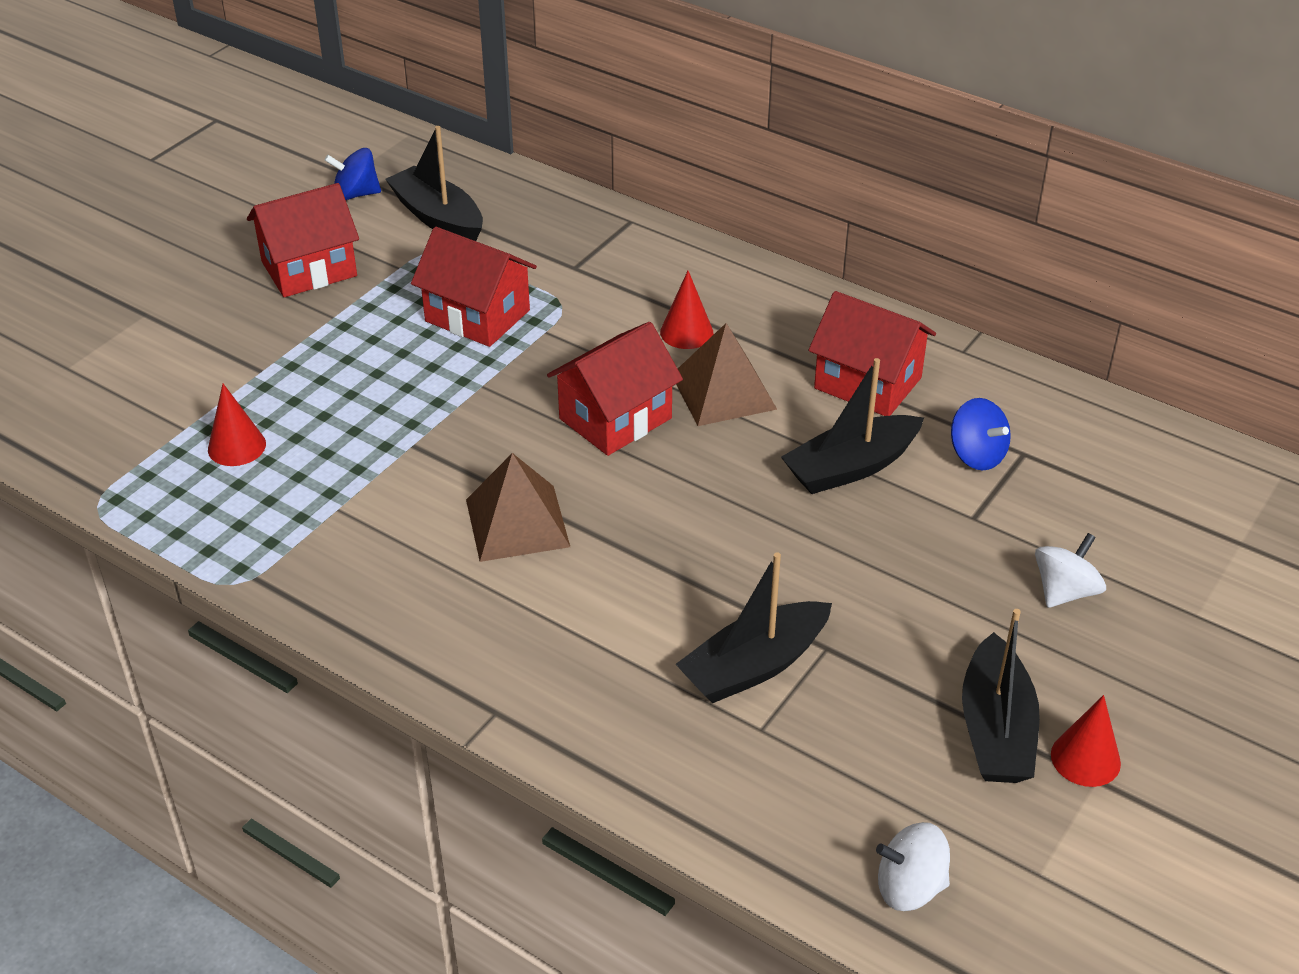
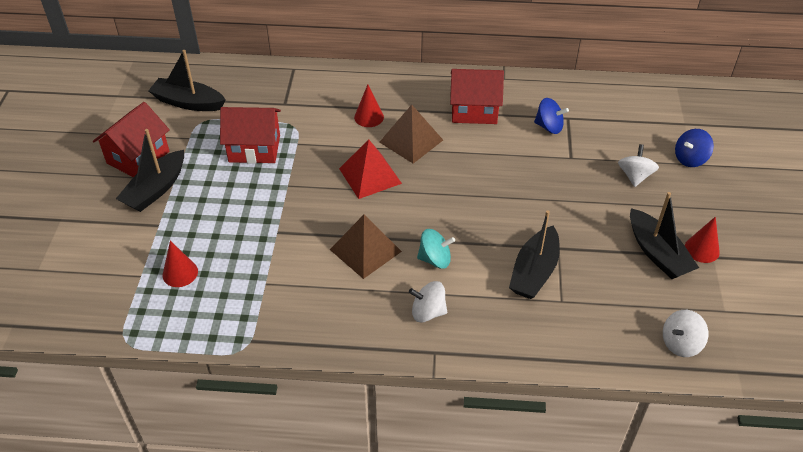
camera: 30 degrees left, 5 degrees up
(356, 194) = (130, 105): blue spinning top -> blue spinning top (690, 159)
(534, 651) = (428, 312): none -> white spinning top
(611, 580) = (435, 259): none -> turquoise spinning top
(615, 418) = (370, 175): red house -> red pyramid
(850, 467) = (499, 155): black boat -> black boat (156, 189)

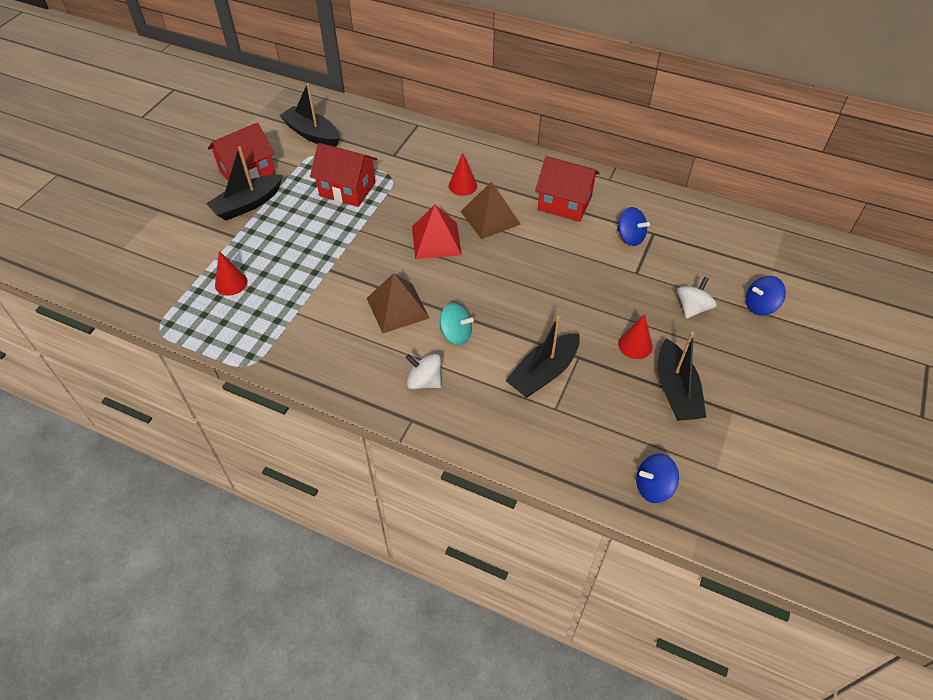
camera: 20 degrees right, 5 degrees up
(680, 343) = (653, 487): white spinning top -> blue spinning top
(702, 249) = (724, 400): red cone -> red cone (635, 345)

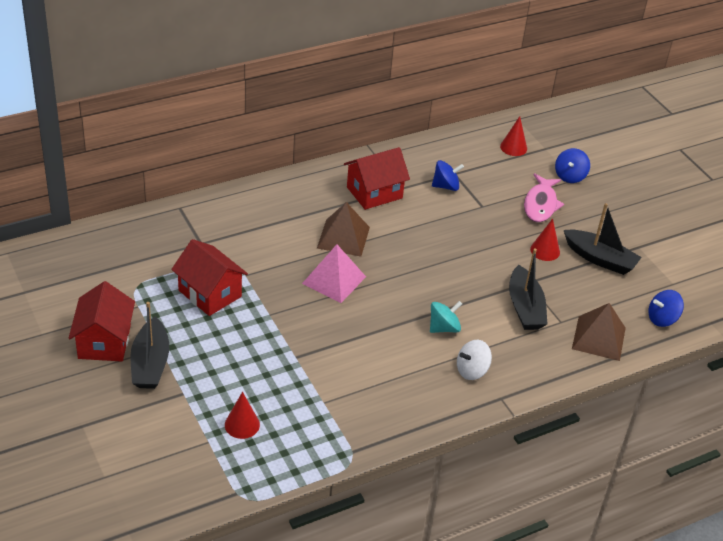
camera: 55 degrees left, 10 degrees down
(312, 134) = (105, 273): black boat -> none
(347, 189) = (210, 293): red house -> red house turned 75 degrees clockwise
(397, 308) = (383, 342): brown pyramid -> brown pyramid (599, 338)
(436, 240) = (334, 280): red pyramid -> pink pyramid
(462, 185) = (289, 229): red cone -> red cone (513, 147)
(653, 487) = (662, 319): blue spinning top -> blue spinning top turned 45 degrees clockwise
(692, 308) = (540, 204): white spinning top -> pink fish

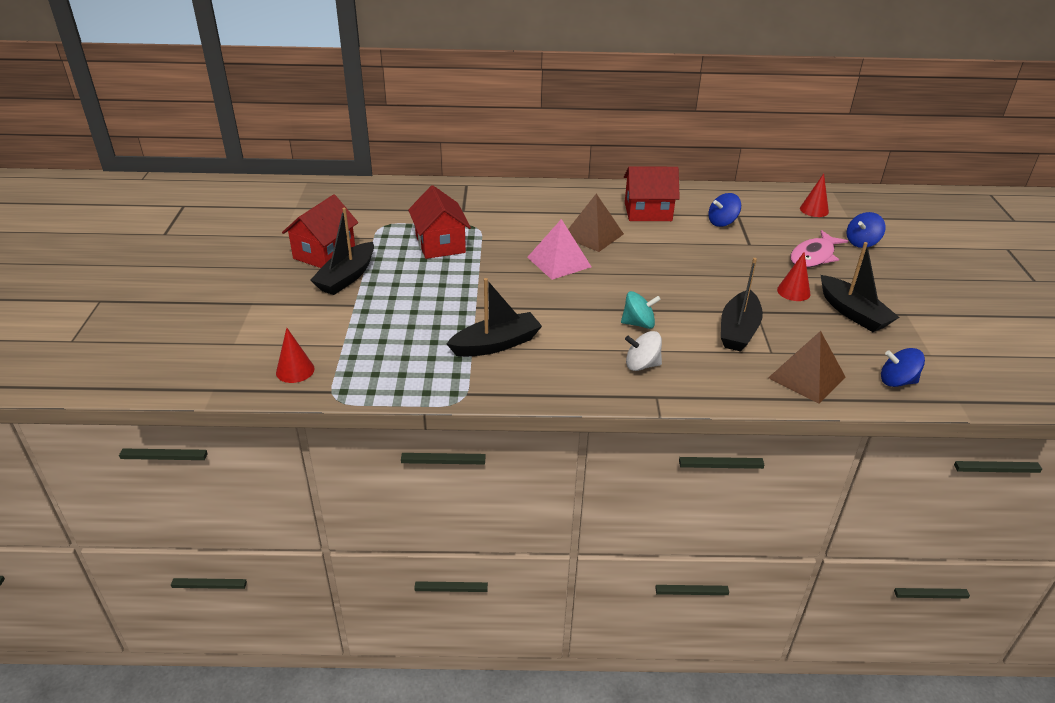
camera: 30 degrees right, 5 degrees down
(242, 424) = (383, 342): red cone -> red cone (295, 370)
(341, 392) = (496, 344): none -> black boat
(446, 186) = (722, 222): blue spinning top -> blue spinning top turned 135 degrees clockwise

